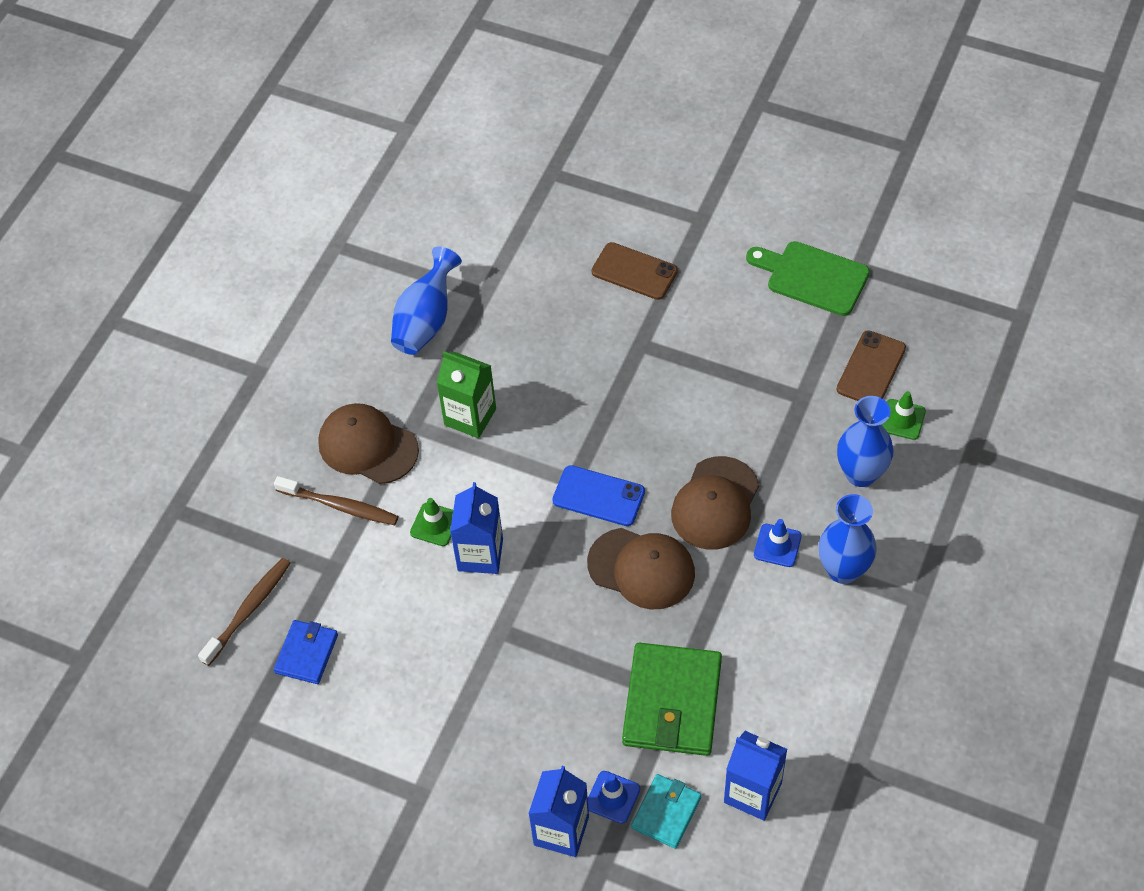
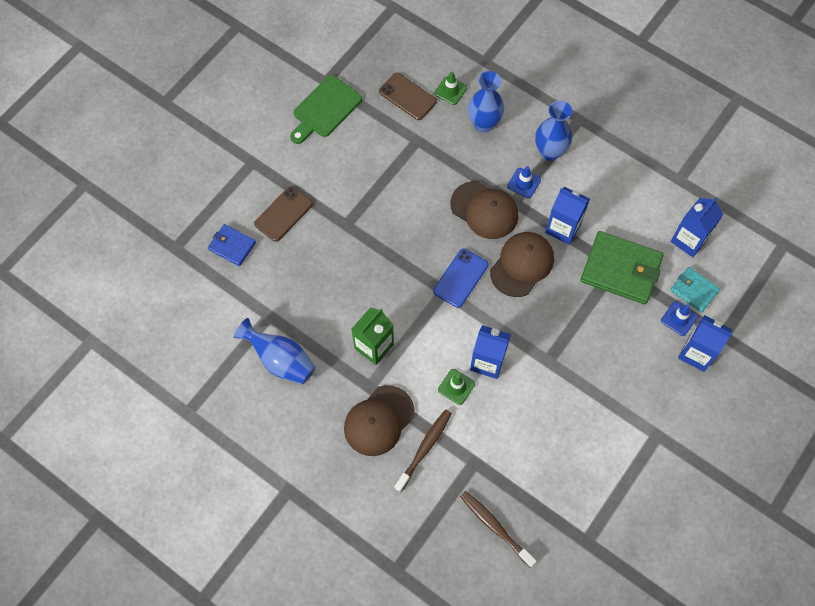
camera: 80 degrees left, 10 degrees up
(306, 653) = (539, 491): blue wallet -> blue wallet (232, 246)
(718, 611) = (563, 228): none -> blue carton

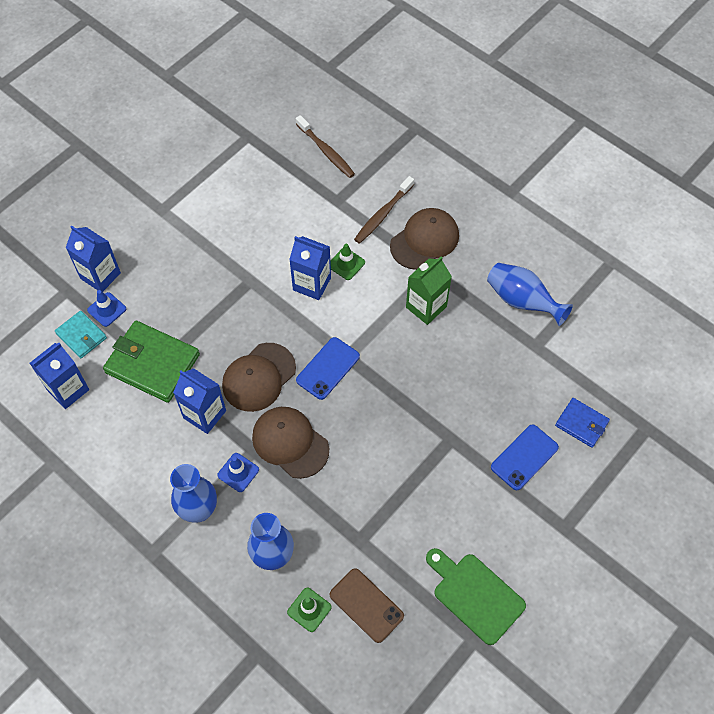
camera: 175 degrees left, 5 degrees down
(283, 214) = (524, 457): brown phone -> blue phone
(325, 109) = (475, 595): green cutting board -> green cutting board turned 90 degrees counterclockwise

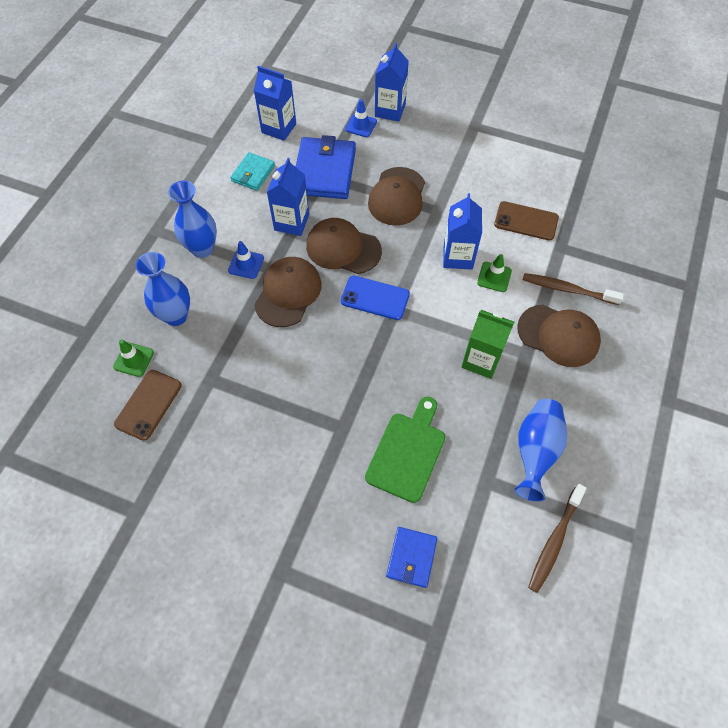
camera: 70 degrees right, 0 degrees up
(81, 336) = (330, 119): turquoise wallet -> turquoise wallet (253, 173)
(152, 364) = (324, 171): green wallet -> blue wallet
(218, 309) = (397, 196): none -> brown cap
(297, 215) = (526, 221): none -> brown phone
(326, 151) = (611, 220): brown toothbrush -> brown toothbrush (554, 541)
(475, 595) = (182, 499): green cutting board -> green cutting board (407, 452)
(524, 457) = (348, 506): blue phone -> none

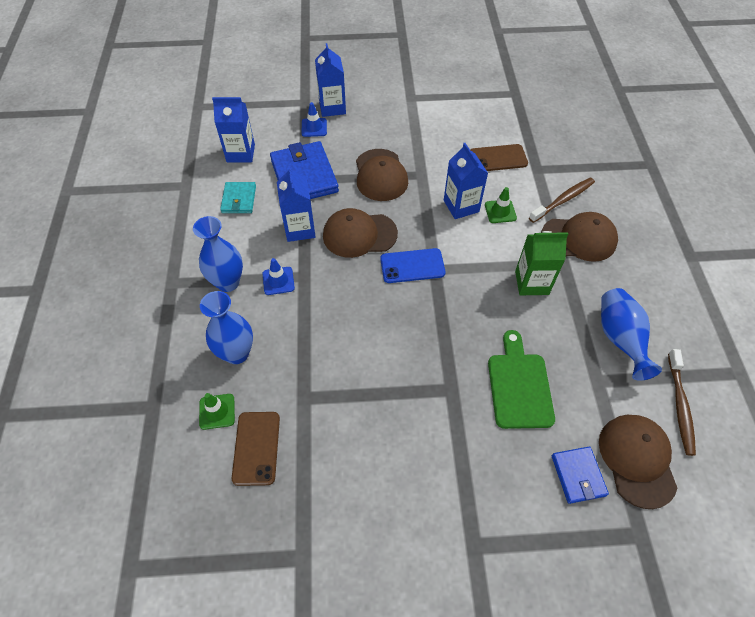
camera: 25 degrees left, 5 degrees down
(288, 293) = (332, 291): brown cap -> brown cap (637, 460)
(567, 289) = (563, 200): brown toothbrush -> brown toothbrush turned 150 degrees clockwise

